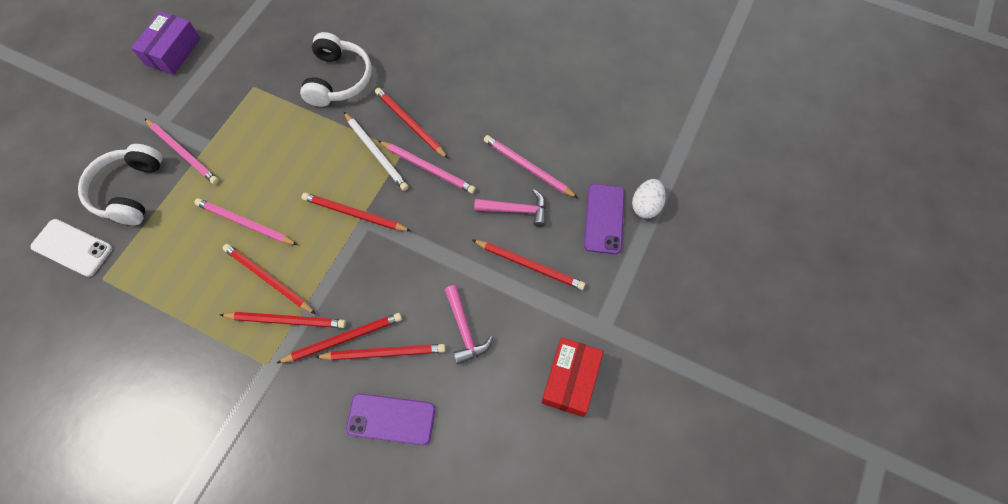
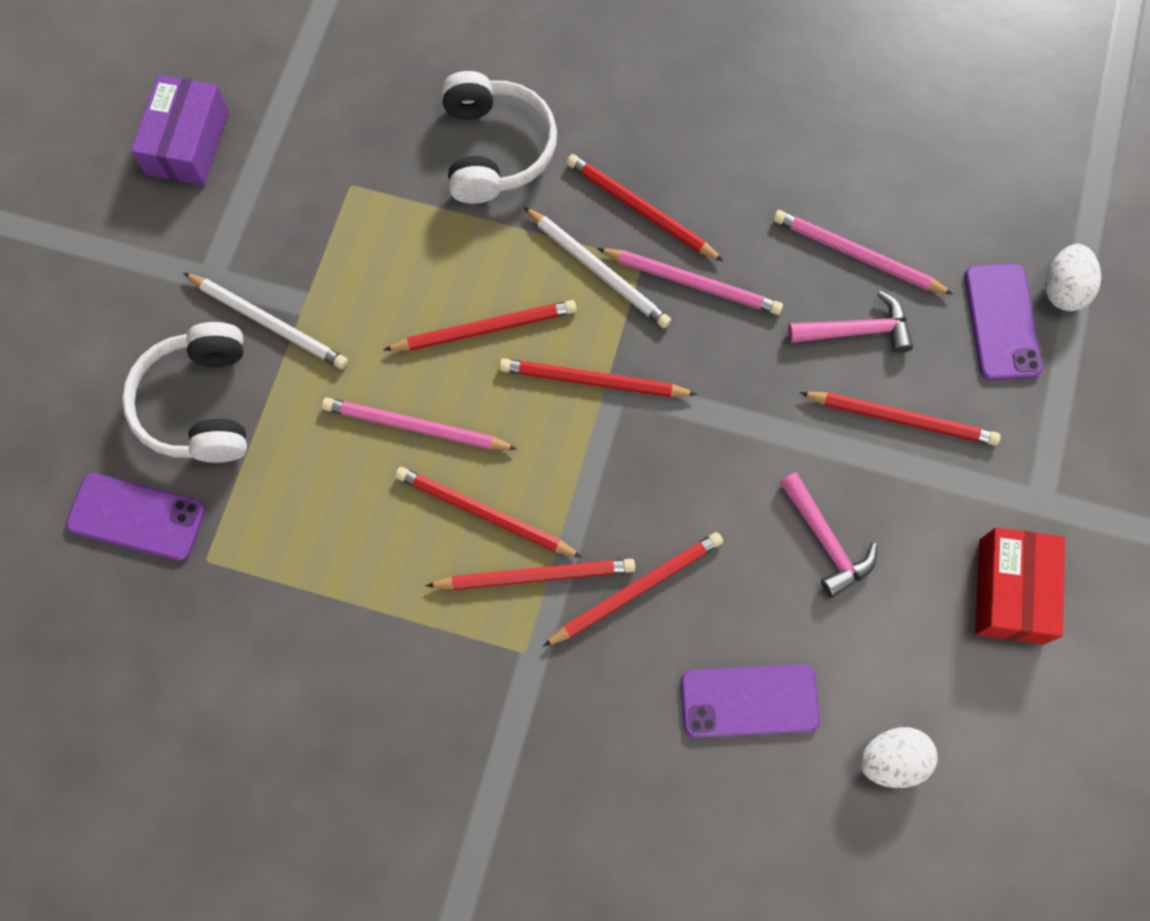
camera: 10 degrees left, 5 degrees up
(72, 248) = (136, 517): white phone -> purple phone
(183, 153) = (269, 322): pink pencil -> white pencil
(384, 352) = (708, 600): red pencil -> red pencil (485, 328)
(469, 472) = (891, 760): none -> white egg

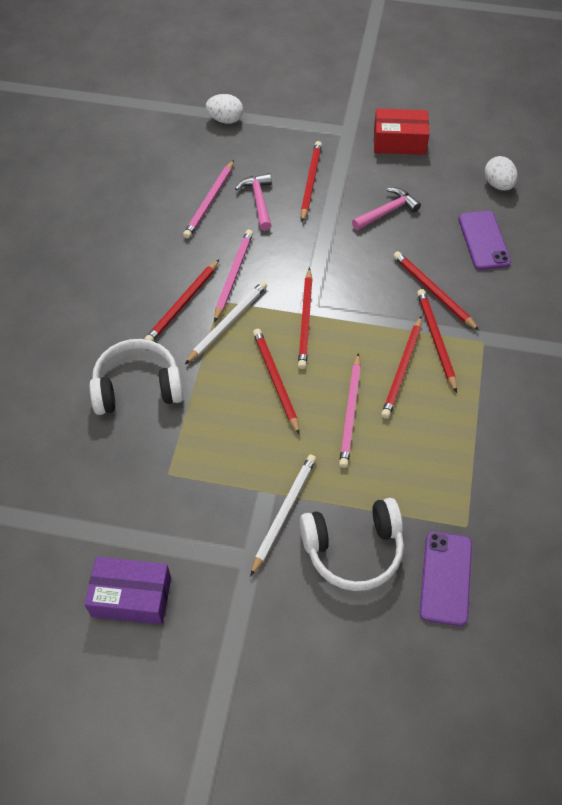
camera: 95 degrees left, 15 degrees down
(1001, 322) = (247, 143): purple phone -> none

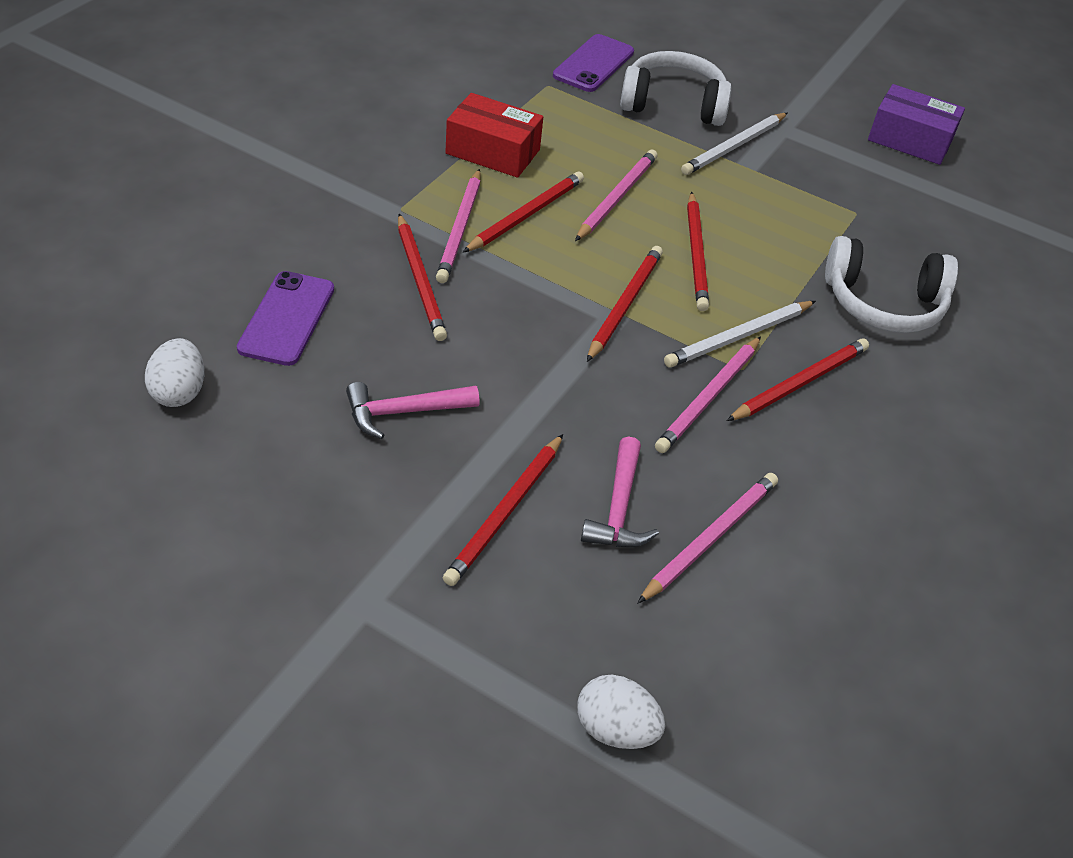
camera: 165 degrees left, 10 degrees down
(399, 141) = (281, 537): red box -> red box (493, 151)
(436, 340) = (460, 229): red pencil -> pink pencil

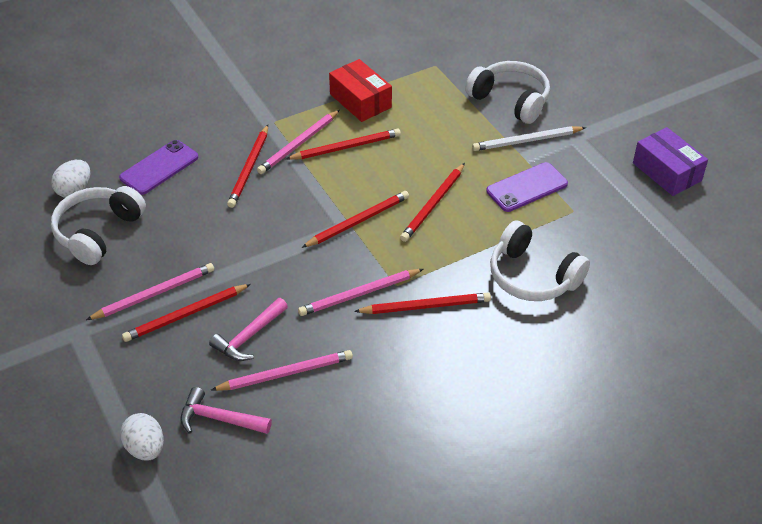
camera: 35 degrees right, 0 degrees up
(270, 441) = (98, 232): none -> white headphones
(404, 412) = (178, 241): pink hammer -> pink hammer (219, 419)
(593, 64) = (479, 58): purple phone -> purple phone (527, 187)
(616, 197) = (414, 152): pink pencil -> pink pencil (154, 294)
(738, 337) = (412, 265): white pencil -> none

